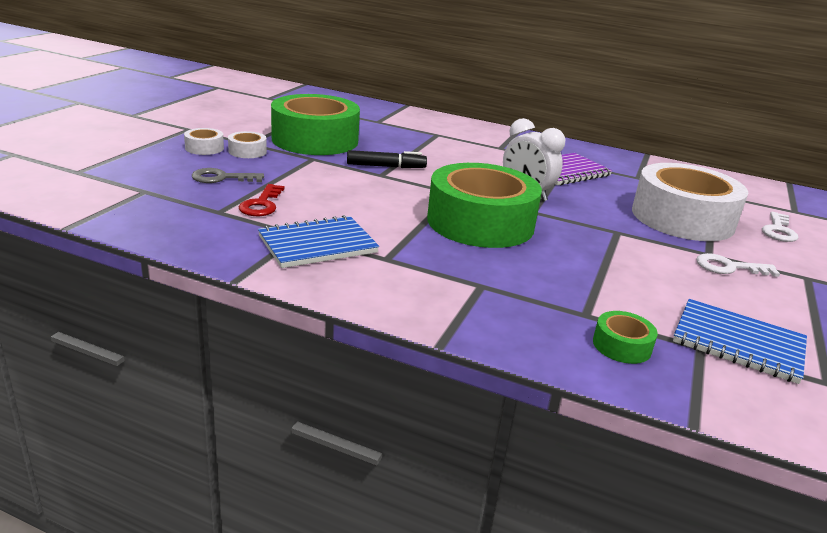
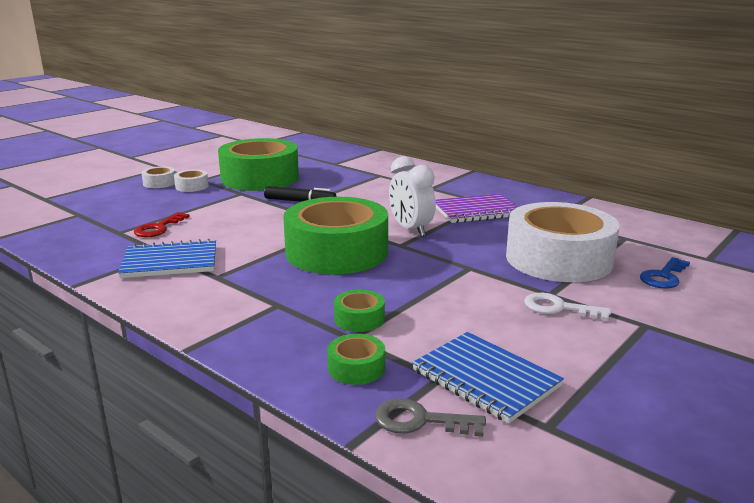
camera: 20 degrees right, 5 degrees down
(221, 178) = (148, 206): grey key -> grey key (419, 421)
(573, 293) = (359, 319): none -> green tape
(778, 230) = (663, 277): white key -> blue key

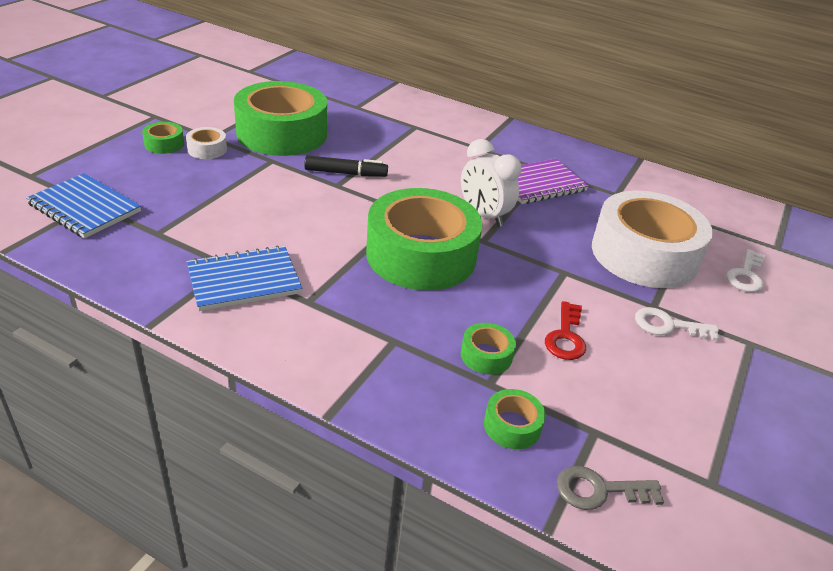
camera: 15 degrees left, 15 degrees up
(158, 228) = (202, 224): red key -> red key (566, 337)
(159, 183) = (164, 144): white tape -> green tape
(485, 378) = (636, 428): blue notebook -> blue notebook (85, 208)
(663, 277) = (746, 275): blue key -> white key

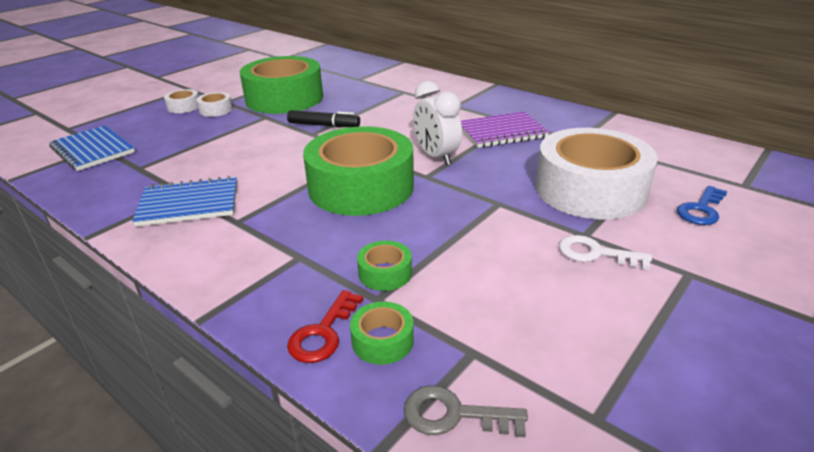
camera: 15 degrees right, 5 degrees down
(164, 144) = (184, 107): green tape -> white tape
(566, 337) = (476, 260): red key -> red key (323, 333)
(746, 275) = (701, 210): white key -> blue key

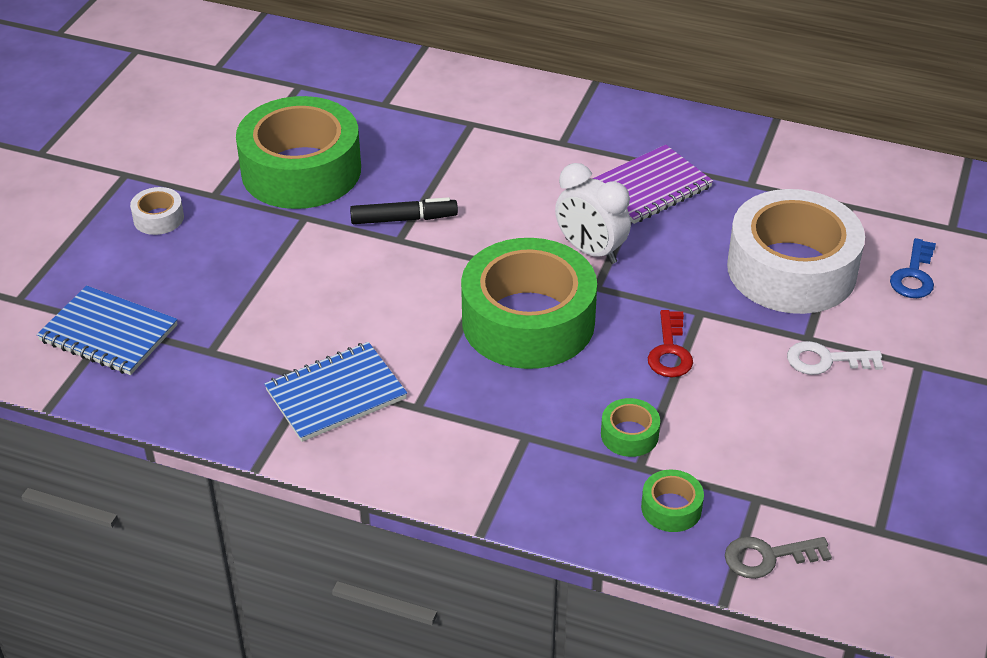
camera: 20 degrees left, 10 degrees up
(216, 110) = (216, 216): white tape -> none
(323, 333) = (611, 515): red key -> red key (670, 351)

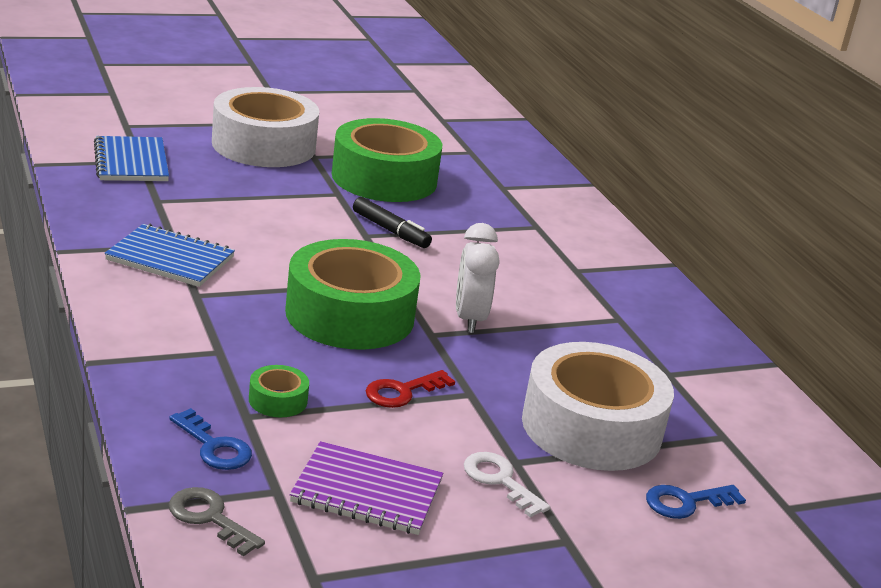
camera: 45 degrees right, 15 degrees down
(158, 218) = (264, 145): white tape -> white tape, size x2.47
(650, 187) = (586, 325): purple notebook -> purple notebook (367, 492)
(671, 508) = (214, 447): green tape -> blue key

